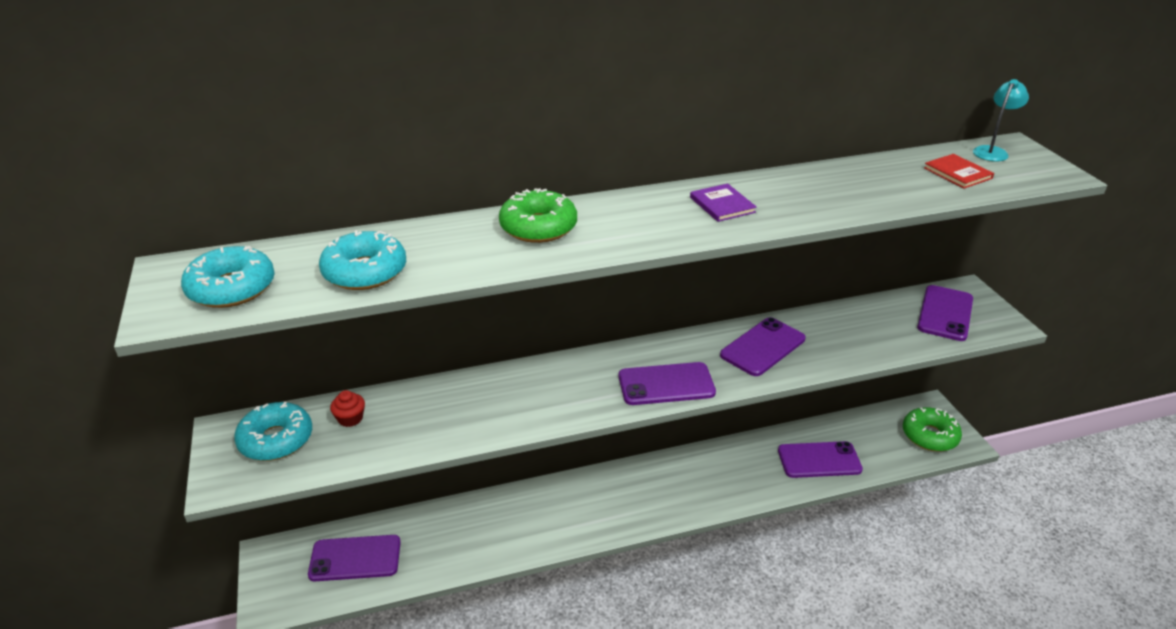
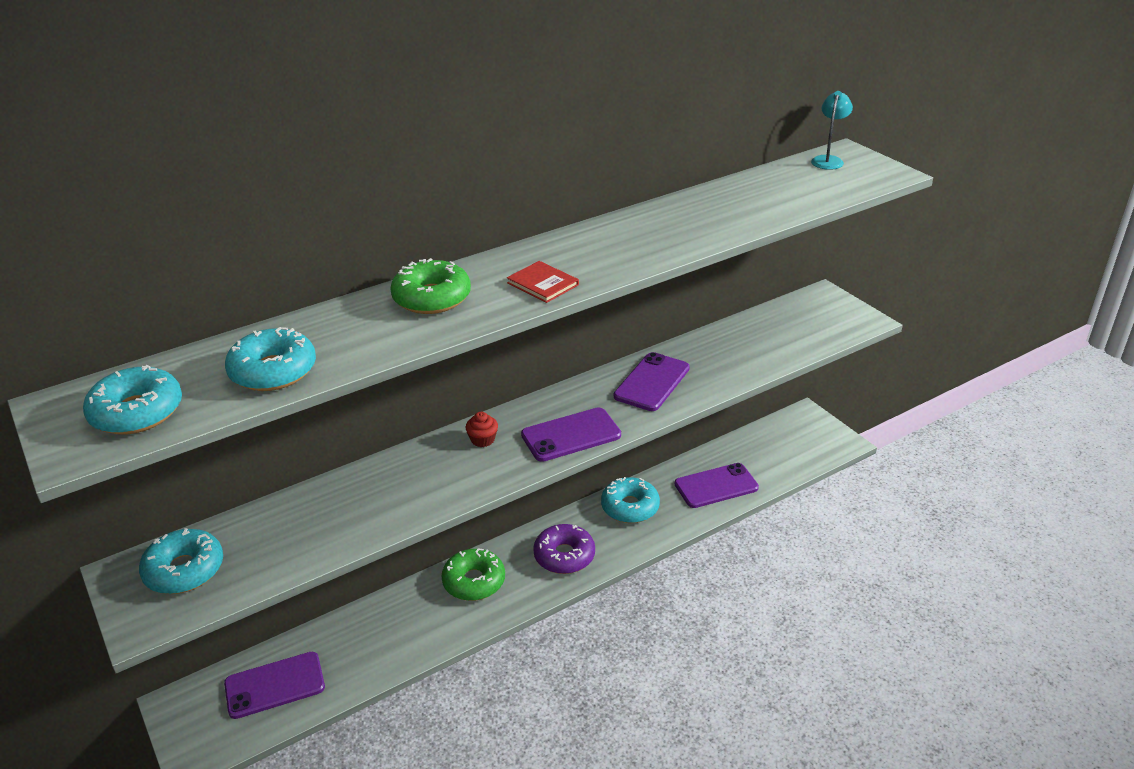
camera: 15 degrees left, 0 degrees up
(350, 418) = (258, 532): red cupcake -> red cupcake (482, 440)
(651, 497) = (564, 556): none -> purple donut
(722, 205) = (601, 248): purple book -> none
(727, 463) = (630, 507): none -> turquoise donut
(929, 436) = (811, 442): green donut -> green donut (474, 581)
(945, 313) = (809, 320): purple phone -> none
(957, 173) = (804, 185): red book -> red book (543, 284)

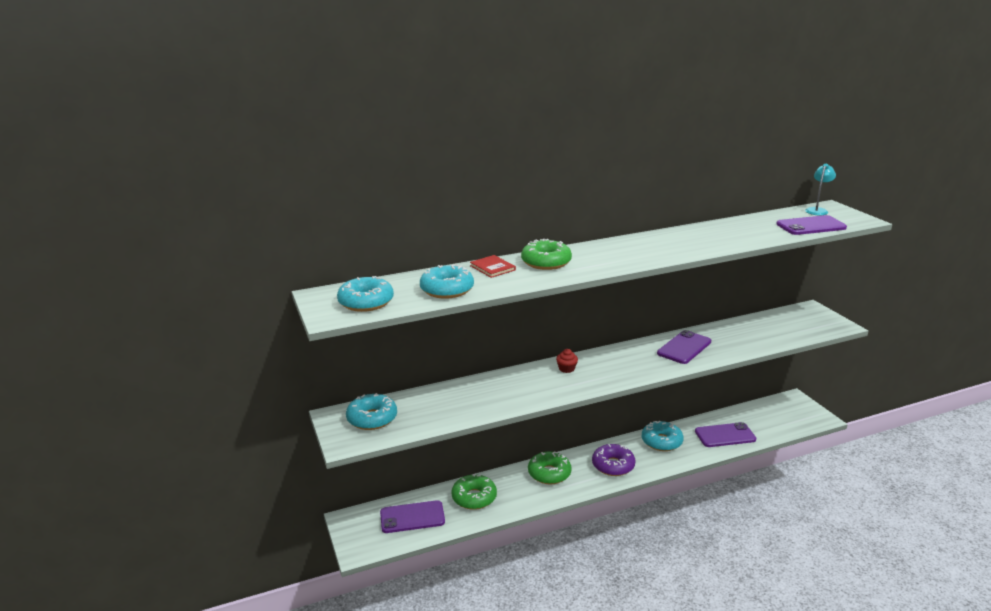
camera: 10 degrees right, 10 degrees down
(366, 638) = (474, 497): none -> green donut
(543, 284) = (617, 260): red book -> red book (492, 268)
(571, 435) = (626, 372): purple phone -> purple phone (811, 226)

